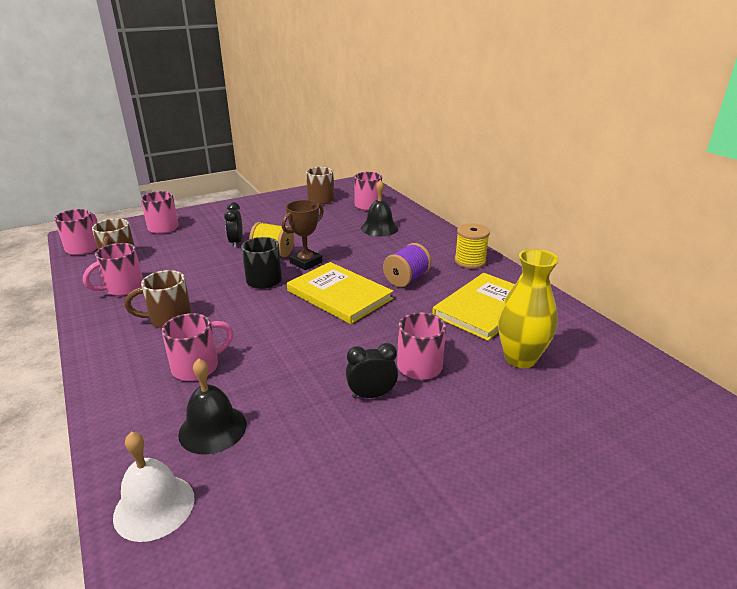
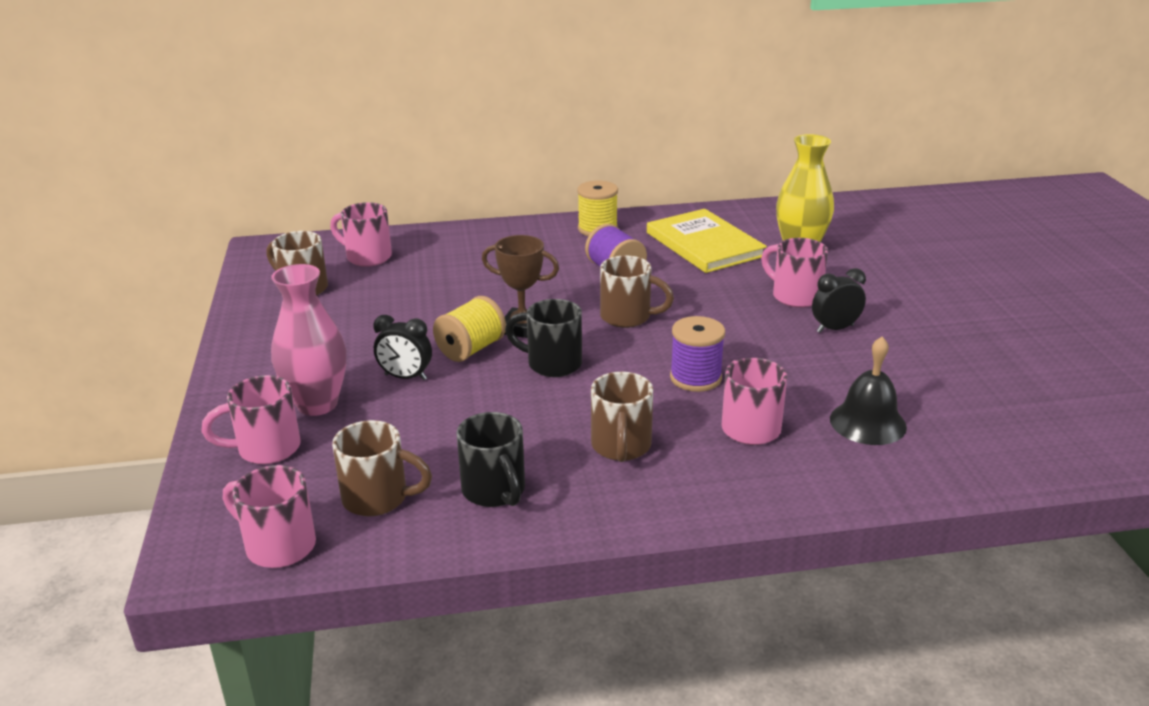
camera: 70 degrees left, 0 degrees up
(122, 288) = (495, 491): pink mug -> black mug
(154, 506) = (975, 461): white bell -> none
(204, 229) = (317, 404): none -> pink vase
(262, 334) = (695, 378): none -> purple spool
(306, 262) = (522, 328): brown trophy -> brown trophy turned 45 degrees counterclockwise
(339, 295) = (628, 317): yellow book -> brown mug
(371, 395) = (835, 329): black clock -> black clock turned 60 degrees clockwise
(379, 228) = (457, 263): black bell -> none

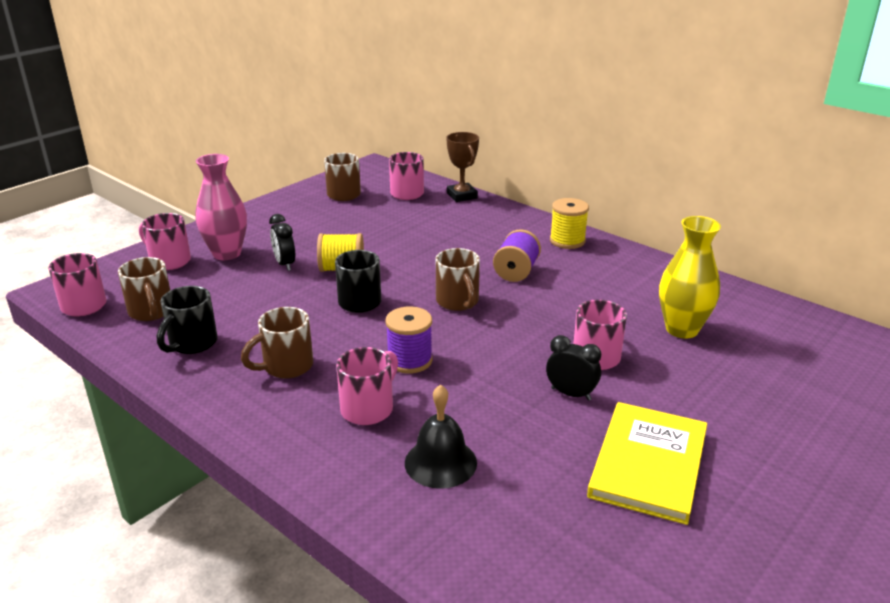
camera: 50 degrees right, 0 degrees up
(522, 328) = (390, 273): brown trophy -> brown trophy (462, 196)
(704, 244) = (616, 287): yellow book -> yellow book (648, 464)

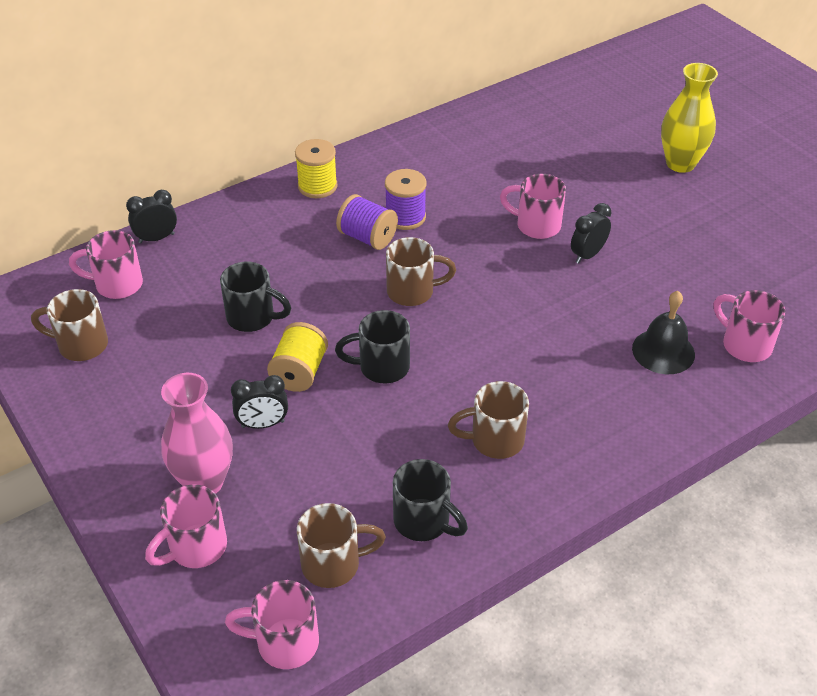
camera: 75 degrees left, 15 degrees up
(286, 367) = (494, 440): brown mug -> brown mug turned 105 degrees clockwise
(368, 408) = (580, 385): pink mug -> pink mug (744, 345)
(394, 242) = (253, 318): none -> black mug
(409, 360) = (509, 345): purple spool -> purple spool (405, 217)
(462, 196) = (156, 238): brown trophy -> black clock
(648, 464) = (682, 239): yellow book -> none
(682, 329) = (510, 166): yellow vase -> yellow vase (680, 163)

